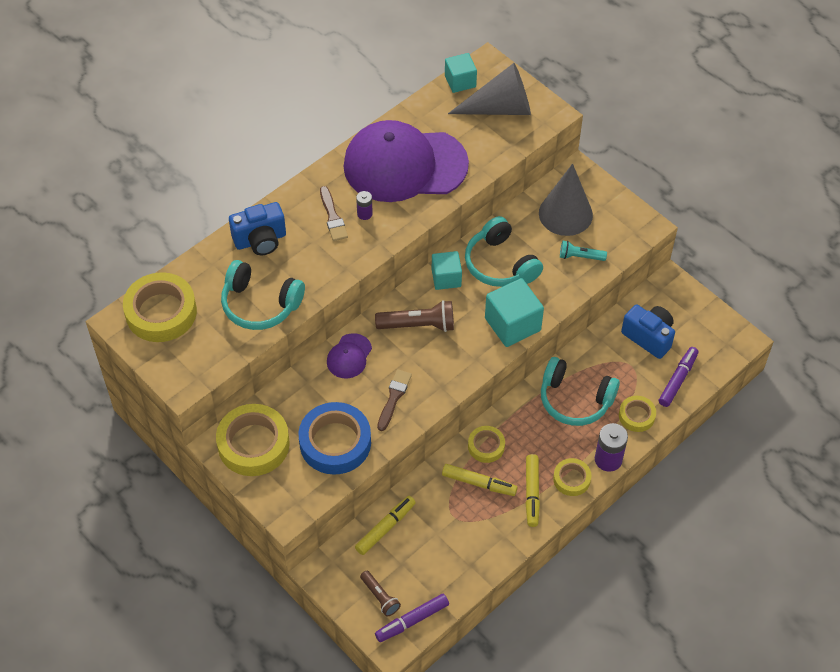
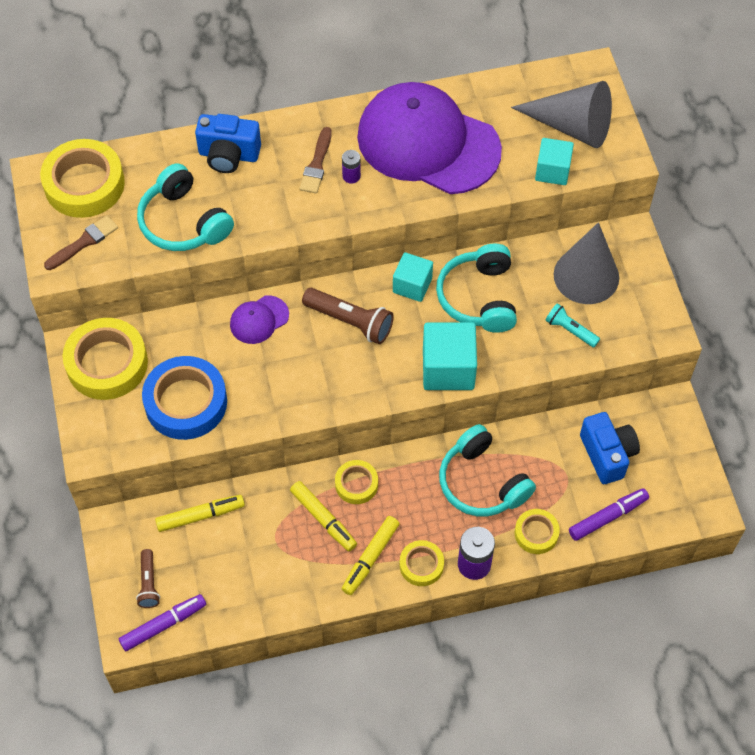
camera: 30 degrees right, 5 degrees up
(394, 397) = (274, 385): brown brush -> brown brush (84, 242)
(412, 621) = (163, 625): purple marker -> purple marker turned 150 degrees clockwise
(460, 81) = (548, 78): turquoise cube -> turquoise cube (552, 171)

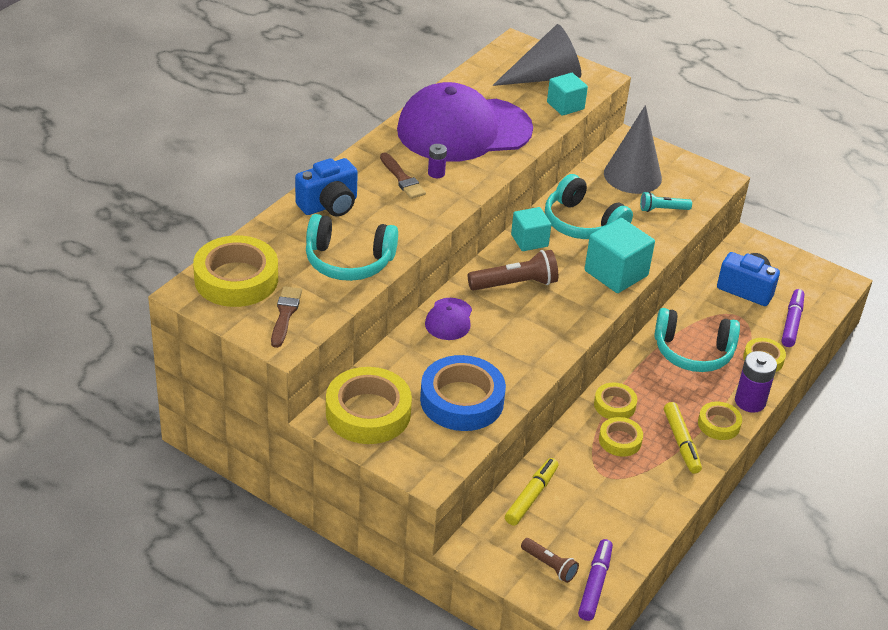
camera: 45 degrees left, 20 degrees down
(323, 519) = (620, 440): yellow marker -> yellow tape

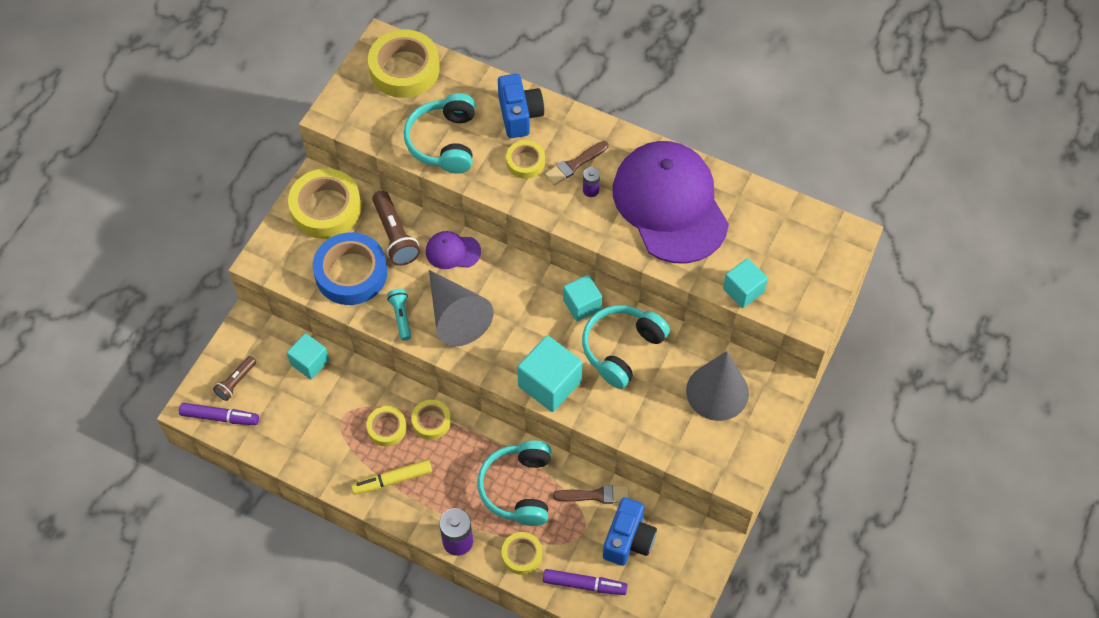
camera: 85 degrees right, 20 degrees up
(285, 314) = (366, 110): brown brush -> brown brush (595, 495)
(329, 205) = (519, 115): blue camera -> blue camera turned 150 degrees counterclockwise
(515, 284) = (513, 299): brown flashlight -> brown flashlight (395, 236)
(531, 496) = (310, 362): yellow marker -> turquoise cube
(545, 77) = (792, 267): grey cone -> grey cone (455, 316)
(662, 209) = (665, 423): turquoise flashlight -> turquoise flashlight (401, 317)
(718, 424) = (421, 512): yellow tape -> yellow tape (525, 162)

